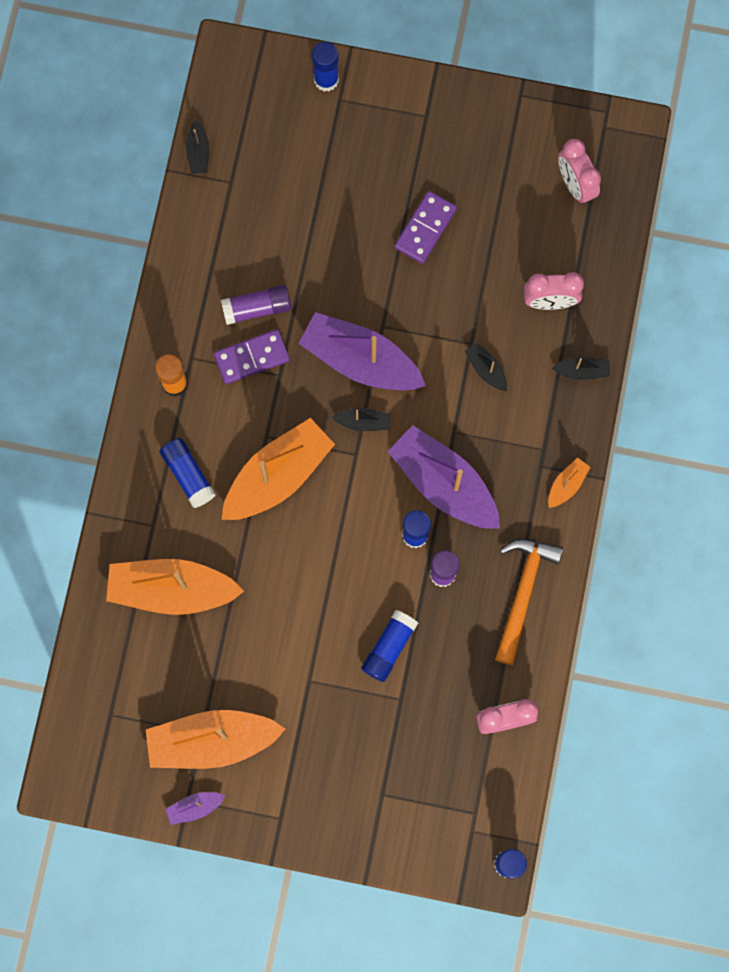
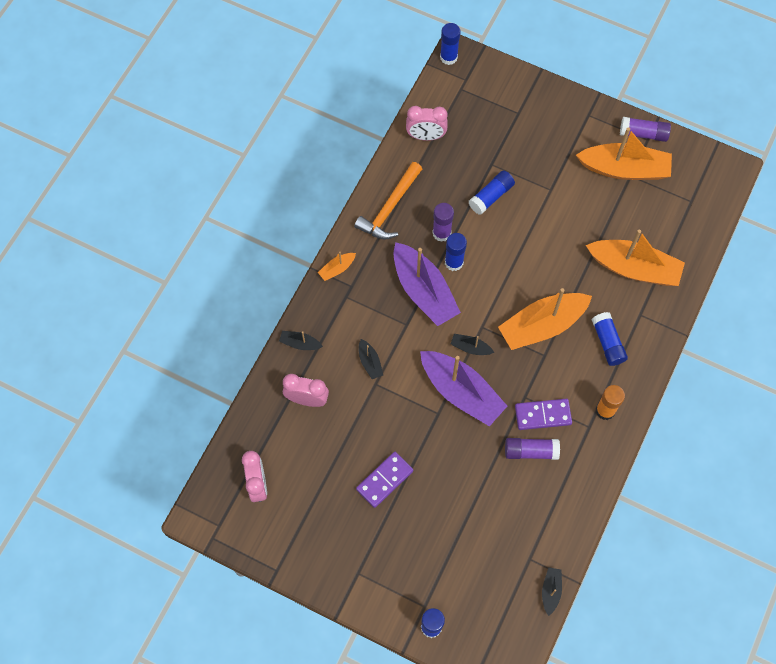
camera: 165 degrees left, 10 degrees down
(195, 807) = (643, 134): purple boat -> purple glue stick

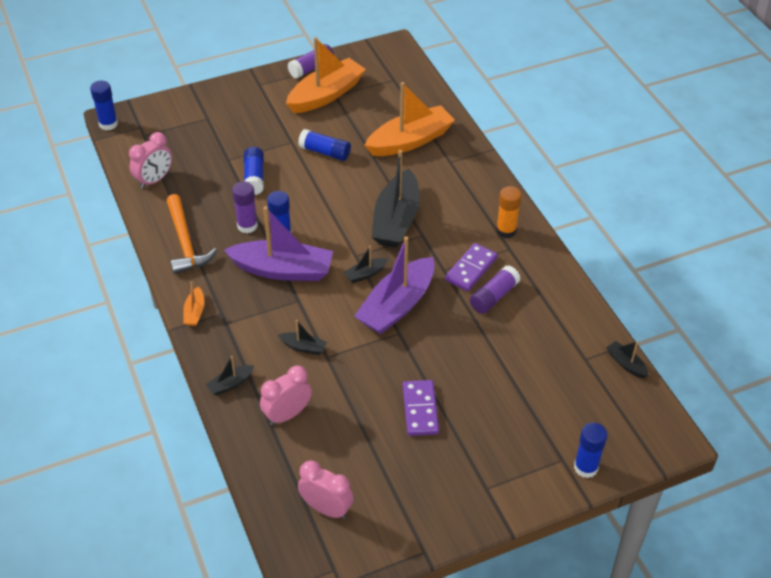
camera: 50 degrees left, 20 degrees down
(461, 392) = (397, 305): purple boat -> purple boat turned 135 degrees clockwise
(542, 325) = (396, 220): orange boat -> black boat
(607, 343) = (452, 193): blue glue stick -> blue glue stick (325, 152)

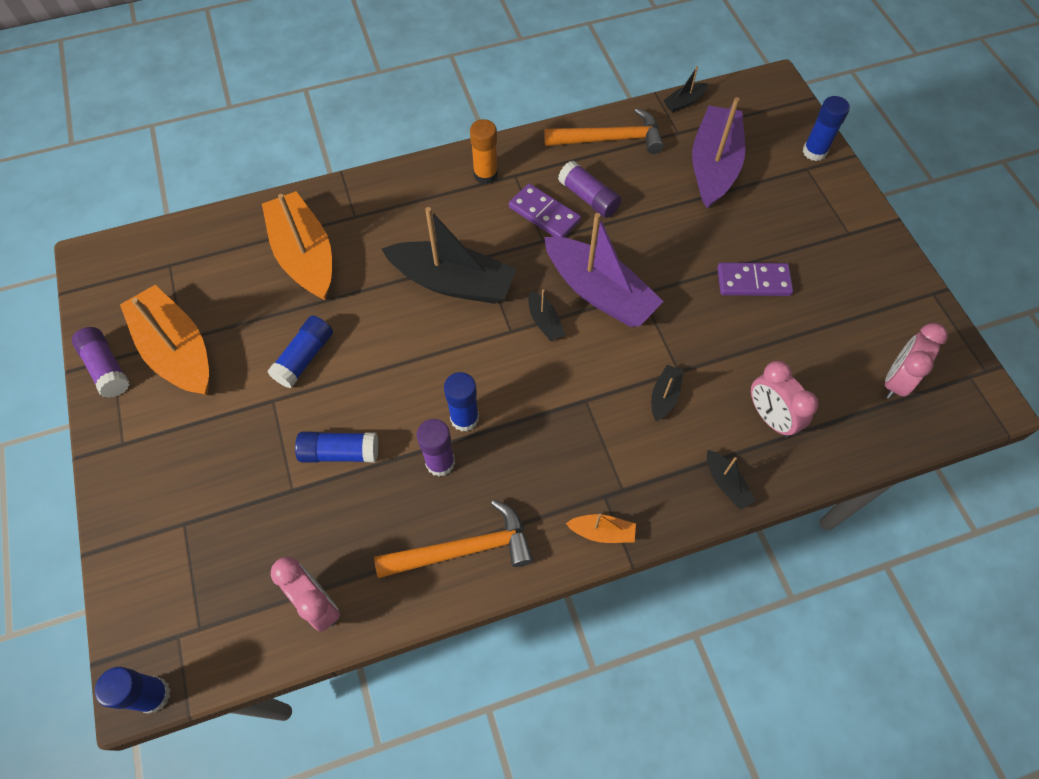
camera: 85 degrees left, 15 degrees up
(283, 270) = (530, 417): purple boat -> purple boat (713, 166)
(564, 309) = (610, 139): none -> orange hammer

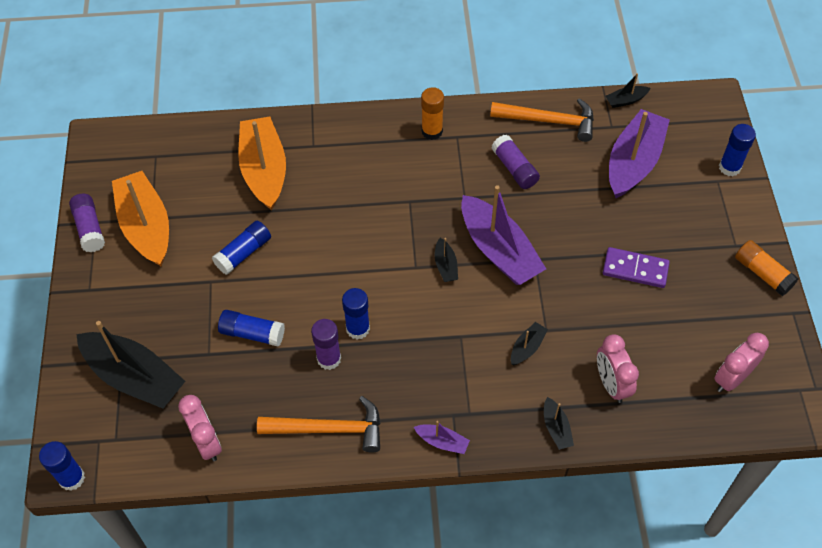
camera: 15 degrees right, 5 degrees down
(452, 282) = (379, 217): black boat -> black boat (134, 377)
(544, 214) = (472, 175): purple domino -> none
(602, 532) = (442, 442): orange boat -> purple boat
(887, 257) = (762, 273): none -> orange glue stick

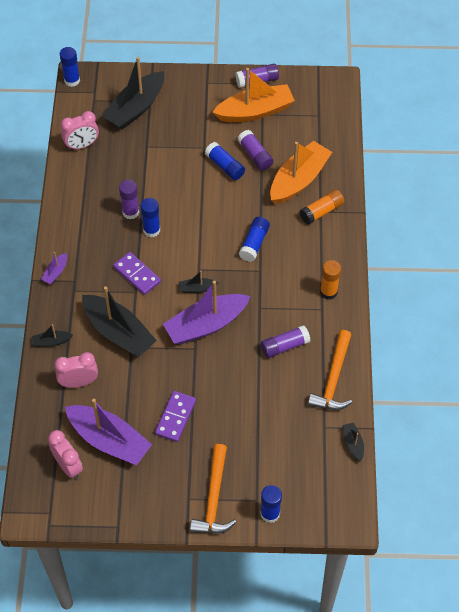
camera: 95 degrees right, 0 degrees up
(224, 220) = (255, 155): none -> purple glue stick
(252, 333) = (158, 170): blue glue stick -> blue glue stick (254, 243)
(264, 170) = (299, 180): orange boat -> orange boat turned 45 degrees counterclockwise
(329, 429) = (78, 210): orange hammer -> orange hammer (214, 498)
(433, 337) = (137, 275): none -> purple domino
(527, 347) = (118, 332): black boat -> black boat, size x2.28
(633, 162) = (283, 437): purple boat -> purple boat (109, 440)
(762, 273) = (158, 512): orange glue stick -> orange glue stick (321, 211)

